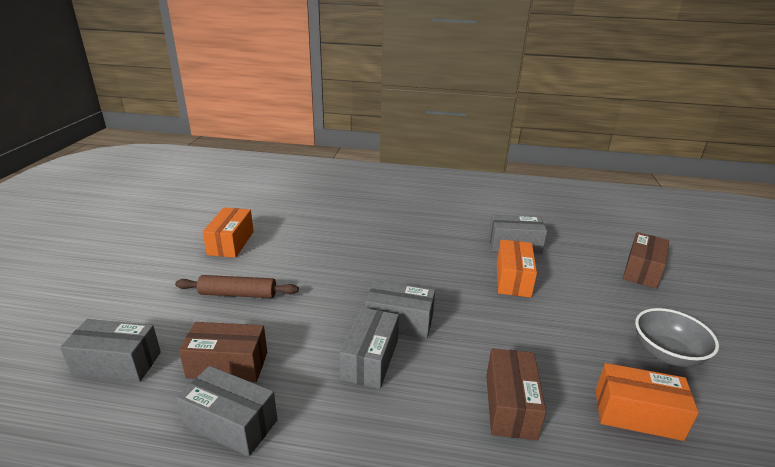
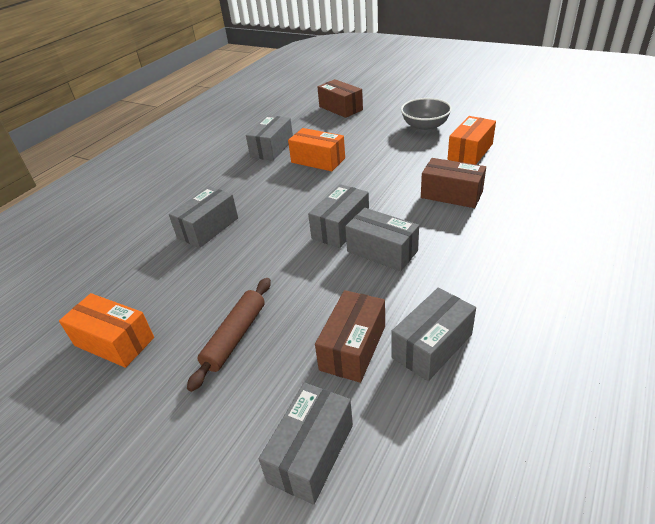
camera: 65 degrees left, 10 degrees up
(368, 244) = (208, 228): none -> grey box

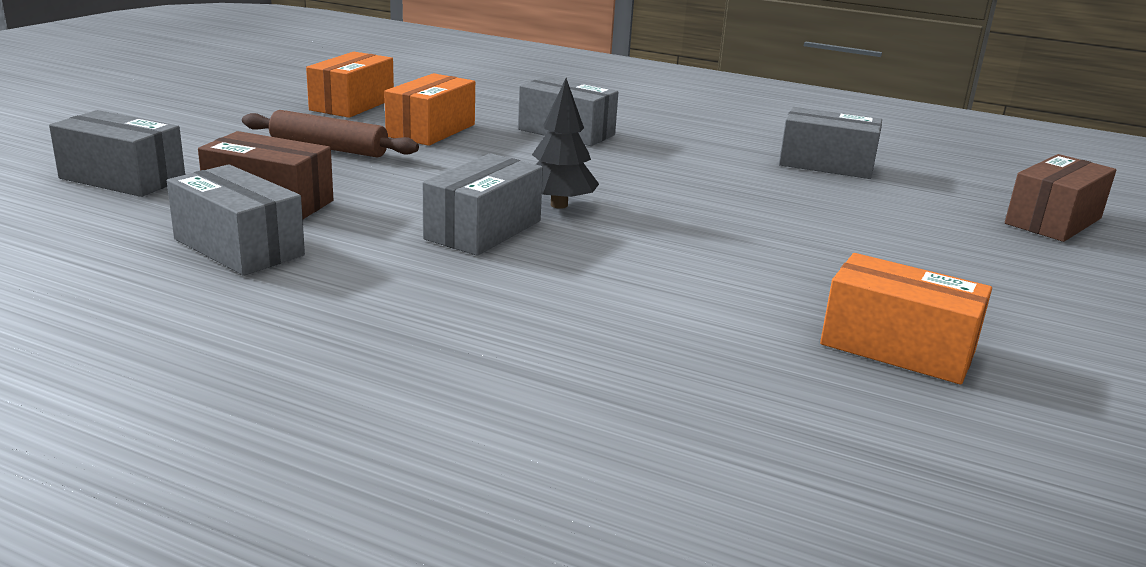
camera: 80 degrees right, 15 degrees down
(318, 160) = (791, 195): orange box -> orange box (431, 130)
(340, 227) = (559, 205): grey box -> black tree
(425, 127) = (1015, 304): grey bowl -> none
(451, 194) = (676, 303): brown box -> none

